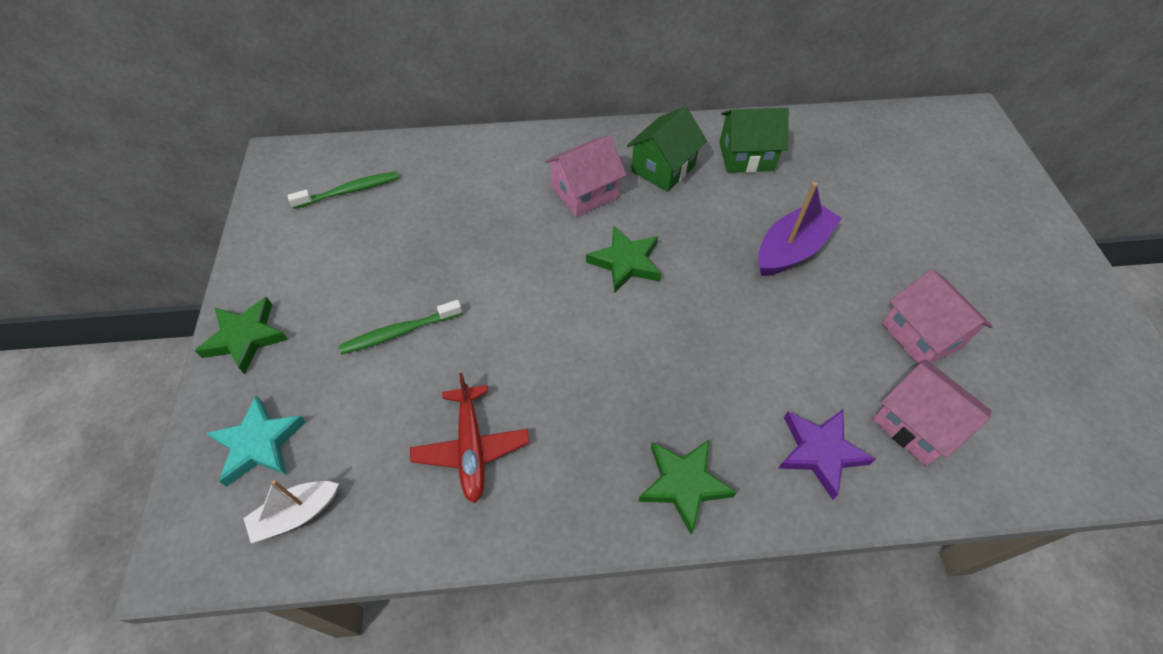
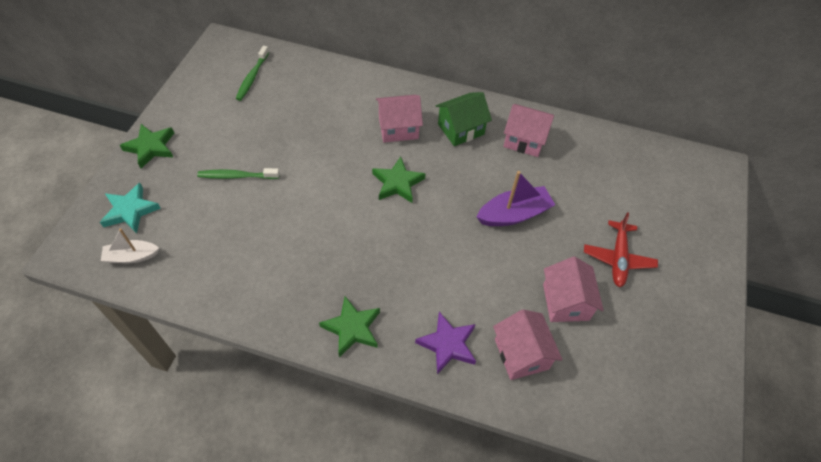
camera: 20 degrees right, 0 degrees up
(349, 191) = (252, 77): green toothbrush -> green toothbrush turned 105 degrees clockwise
(471, 448) = (242, 258): red plane -> red plane (618, 258)
(746, 156) = (524, 140): green house -> pink house

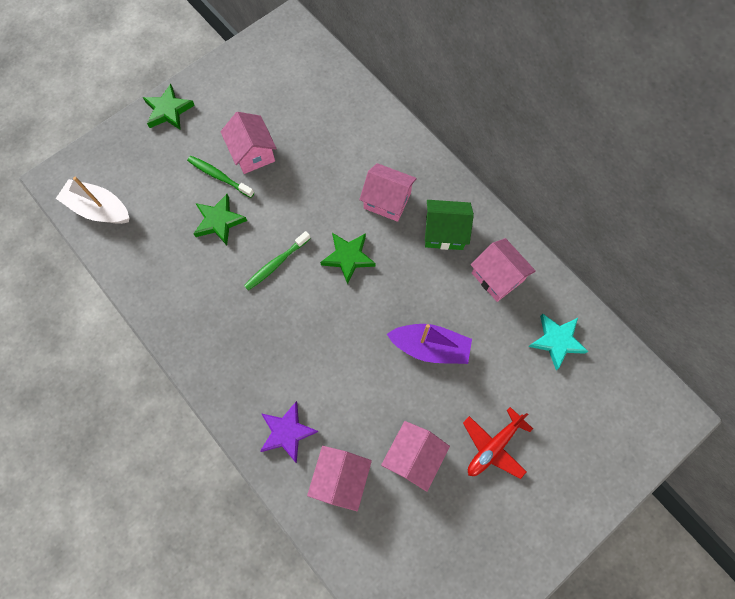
camera: 35 degrees right, 15 degrees up
(130, 210) = (120, 165): turquoise star -> turquoise star (557, 341)
(132, 256) = (99, 209): white boat -> white boat, size x1.55
(252, 77) = (292, 78): green toothbrush -> green toothbrush (276, 264)
(256, 145) = (252, 153): none -> pink house
(352, 328) = (222, 371): green star -> green star (219, 221)

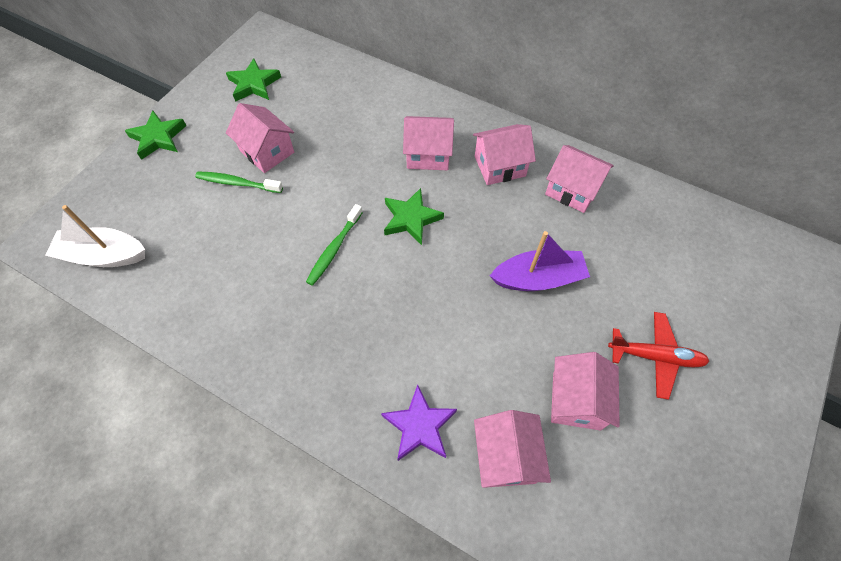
camera: 20 degrees left, 10 degrees down
(219, 221) = (253, 226): green star -> green star (254, 84)
(444, 232) = (499, 166): green house -> pink house
(493, 446) = (655, 357): red plane -> red plane turned 105 degrees counterclockwise
(557, 341) = (661, 230): turquoise star -> none

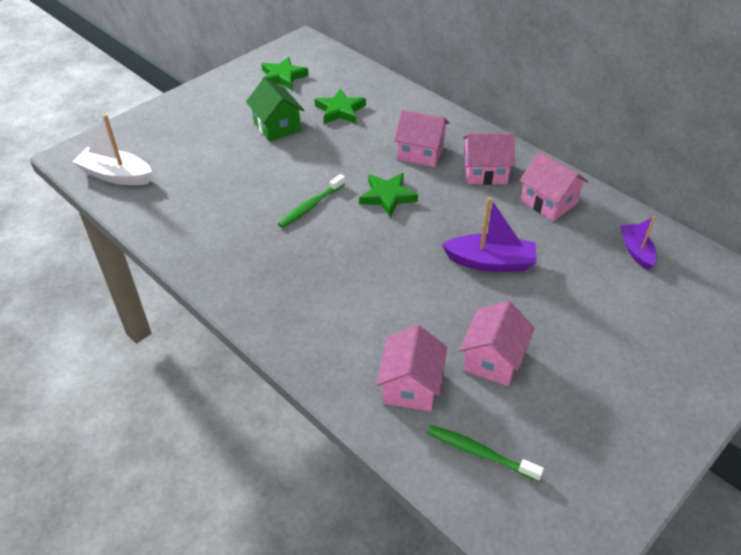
camera: 15 degrees right, 15 degrees down
(158, 138) = (188, 102): green star -> green star (340, 110)
(237, 183) = (243, 145): green toothbrush -> green toothbrush (480, 453)
(267, 151) = (277, 126): pink house -> green house
(420, 426) = (340, 347): purple star -> none
(655, 357) = (583, 343): red plane -> none
(671, 232) = (636, 251): none -> purple boat

